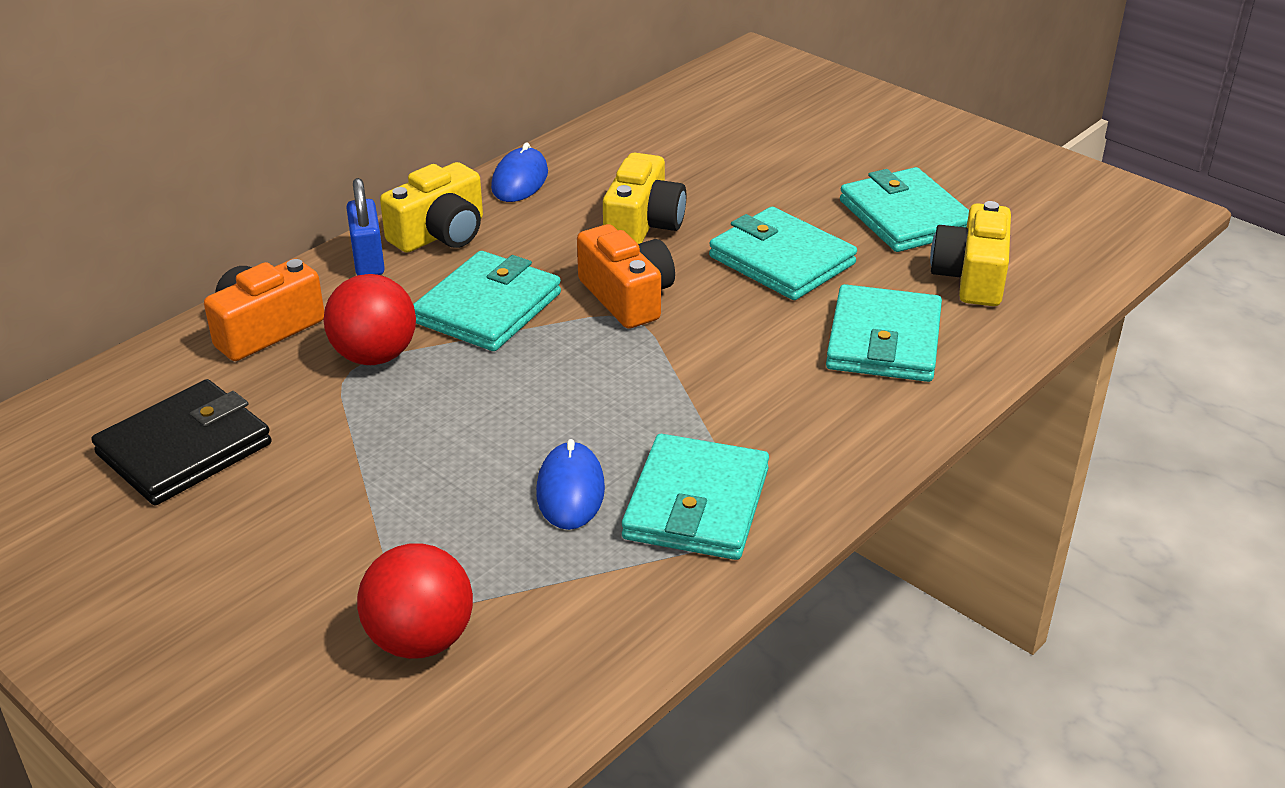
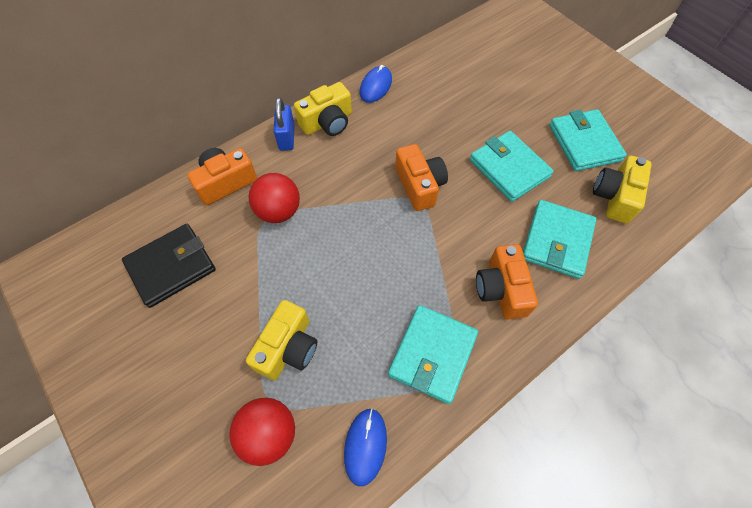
camera: 10 degrees right, 25 degrees up
(487, 308) = (343, 183): turquoise wallet -> none
(570, 490) = (366, 332): blue mouse -> blue mouse (365, 446)
(643, 224) = (437, 129): yellow camera -> yellow camera (288, 348)
(800, 410) = (501, 289): none -> orange camera

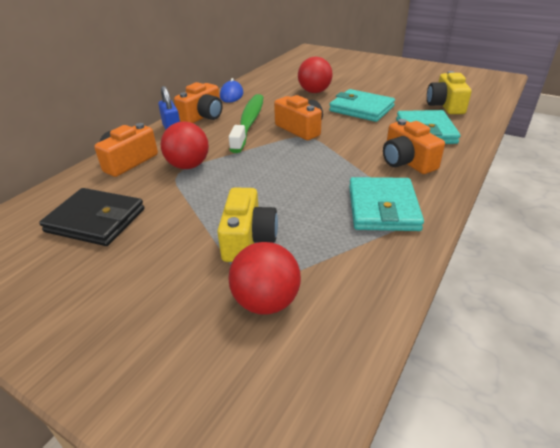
camera: 20 degrees left, 25 degrees down
(171, 266) = (96, 220): black wallet -> black wallet turned 75 degrees clockwise
(327, 122) = (203, 116): yellow camera -> orange camera
(365, 446) = (369, 280): blue mouse -> none
(370, 152) = (249, 122): none -> green toothbrush
(473, 112) = (314, 92): none -> red ball
(584, 143) = (403, 89): turquoise wallet -> none

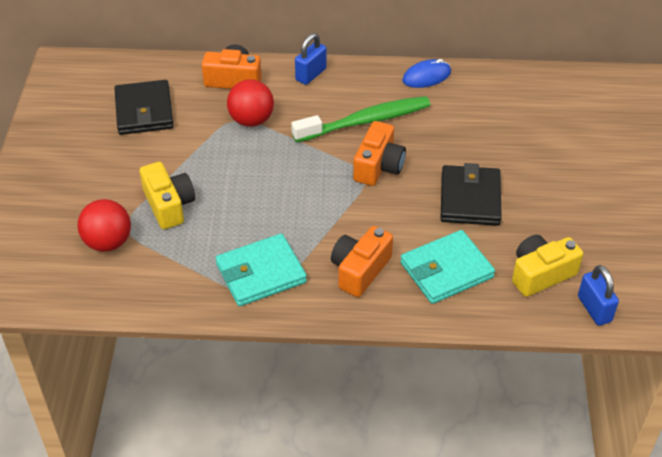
camera: 60 degrees right, 10 degrees up
(203, 116) = (355, 81): orange camera -> none
(248, 239) = (169, 205): yellow camera -> yellow camera turned 90 degrees counterclockwise
(314, 92) = (490, 141): red ball -> none
(361, 109) = (470, 199): turquoise wallet -> black wallet
(483, 99) = (594, 309): none -> blue padlock

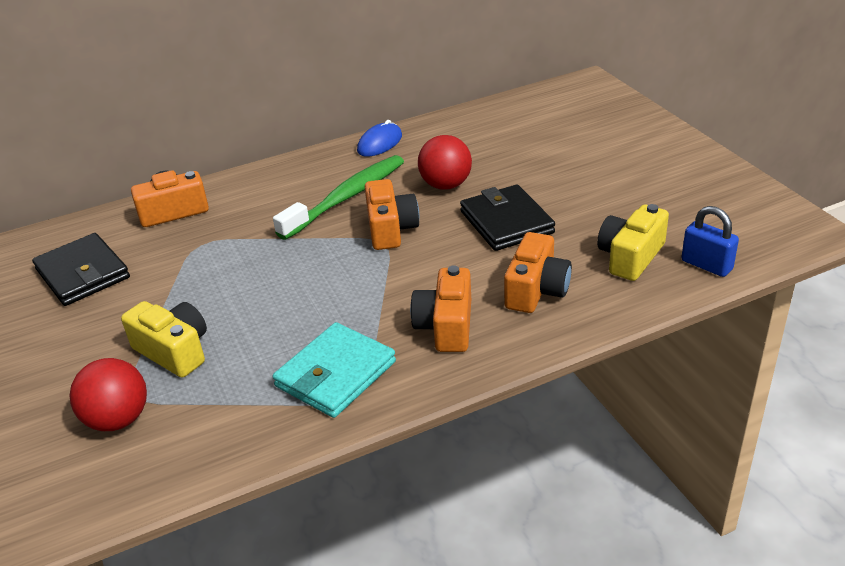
camera: 25 degrees left, 10 degrees down
(251, 120) = (219, 239): red ball -> red ball (446, 185)
(311, 74) = (258, 180): blue padlock -> none
(446, 270) = (536, 290): turquoise wallet -> orange camera

